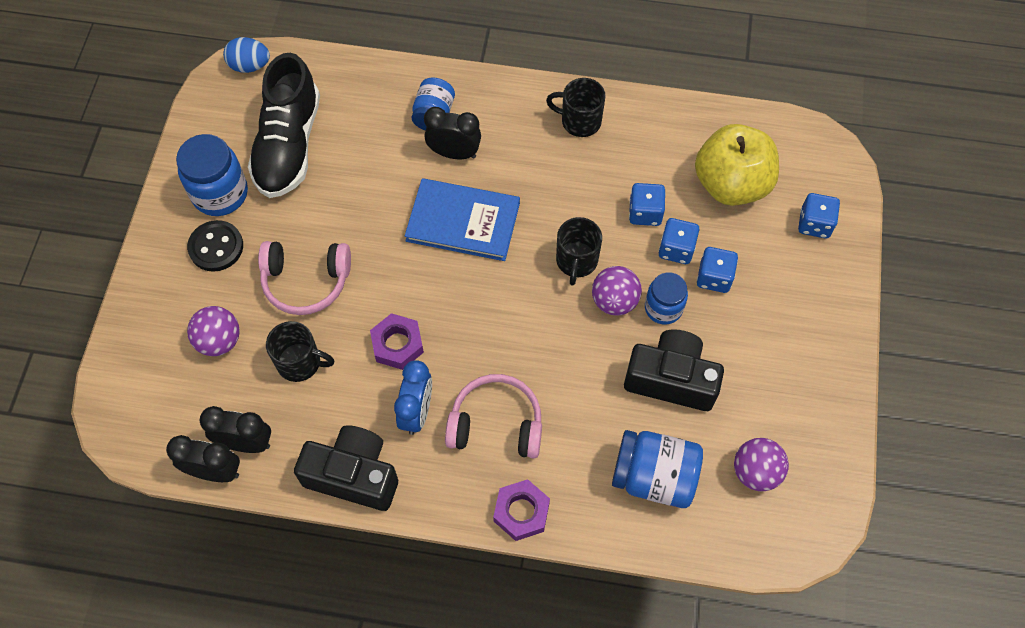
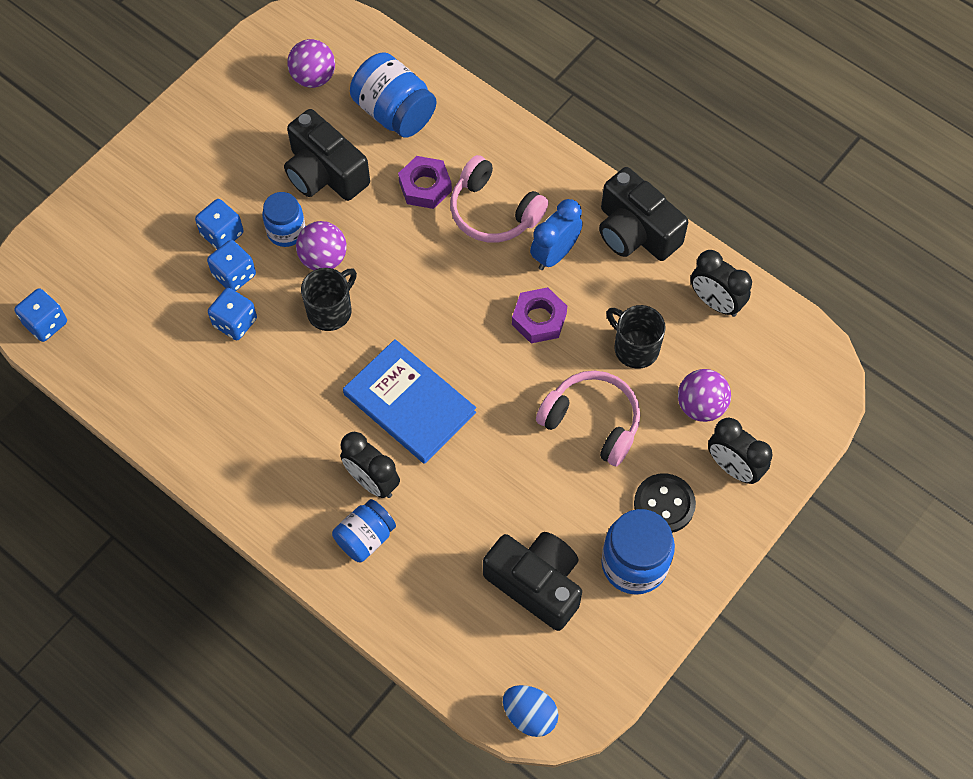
camera: 150 degrees left, 0 degrees up
(215, 471) = (752, 292): black clock -> black clock (733, 467)
(288, 145) = (536, 584): black shoe -> black camera
(521, 512) = (515, 139): purple nut -> purple nut (425, 186)
(579, 121) = (224, 449): black mug -> none
(731, 184) = (135, 307): yellow apple -> none
(814, 224) = (95, 233): blue dice -> blue dice (45, 323)

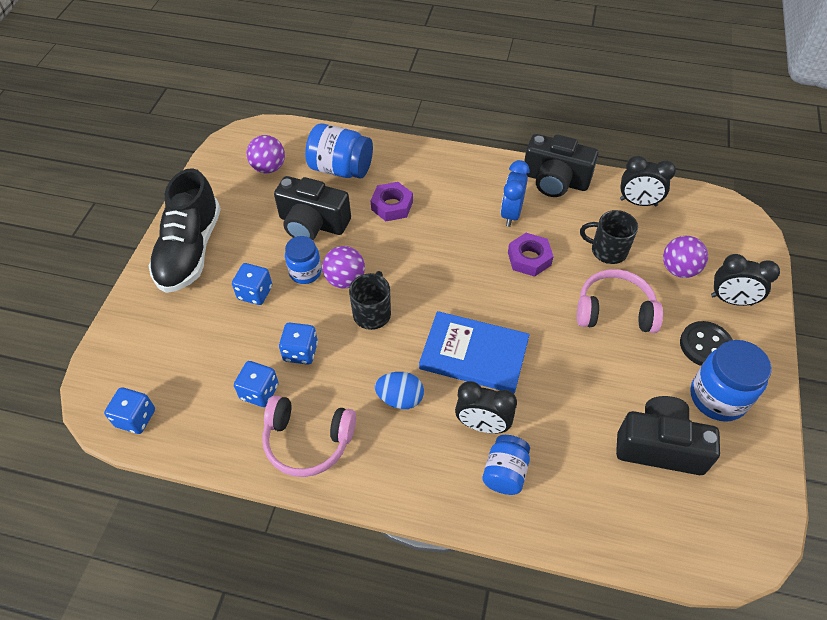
camera: 25 degrees left, 10 degrees down
(179, 152) = (190, 250): none -> black shoe
(234, 275) = (281, 318): blue dice -> blue dice (259, 392)
(493, 212) = (451, 203): pink headphones -> pink headphones (308, 441)
(529, 715) = (731, 556): blue egg -> blue egg (400, 398)

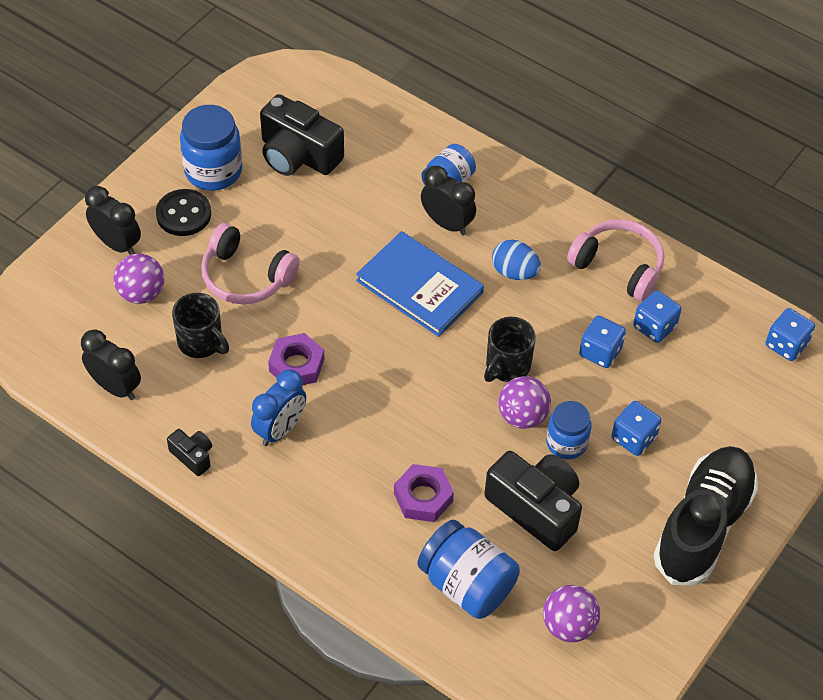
camera: 160 degrees left, 0 degrees up
(555, 180) = (193, 456): black camera -> black camera, size x0.48

